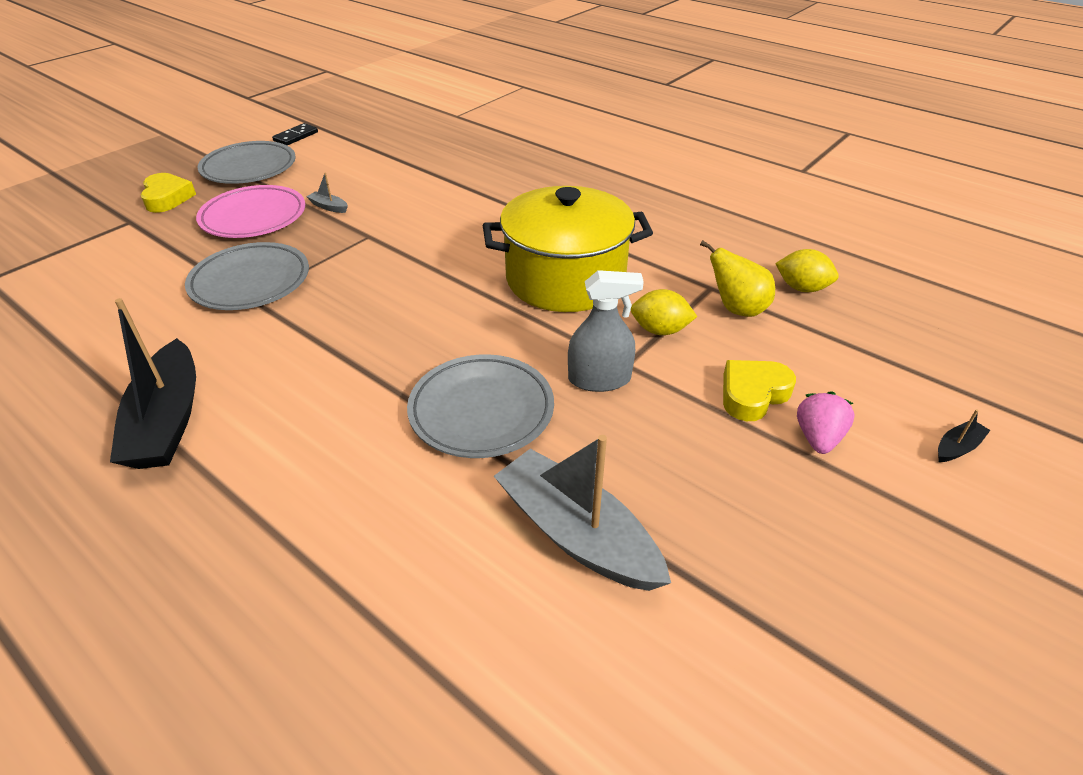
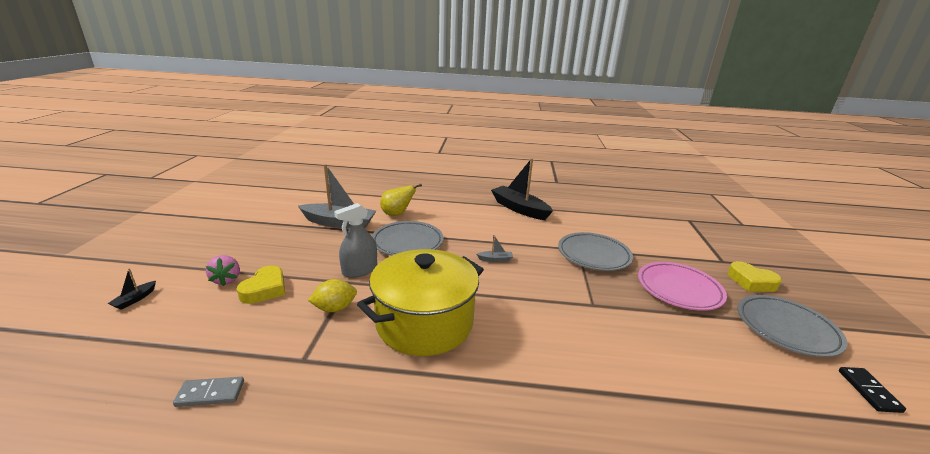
camera: 145 degrees right, 15 degrees down
(329, 207) = (660, 317): grey boat -> grey boat (495, 259)
(737, 309) = (277, 346): yellow pear -> yellow pear (397, 214)
(802, 288) = (210, 394): yellow lemon -> grey domino

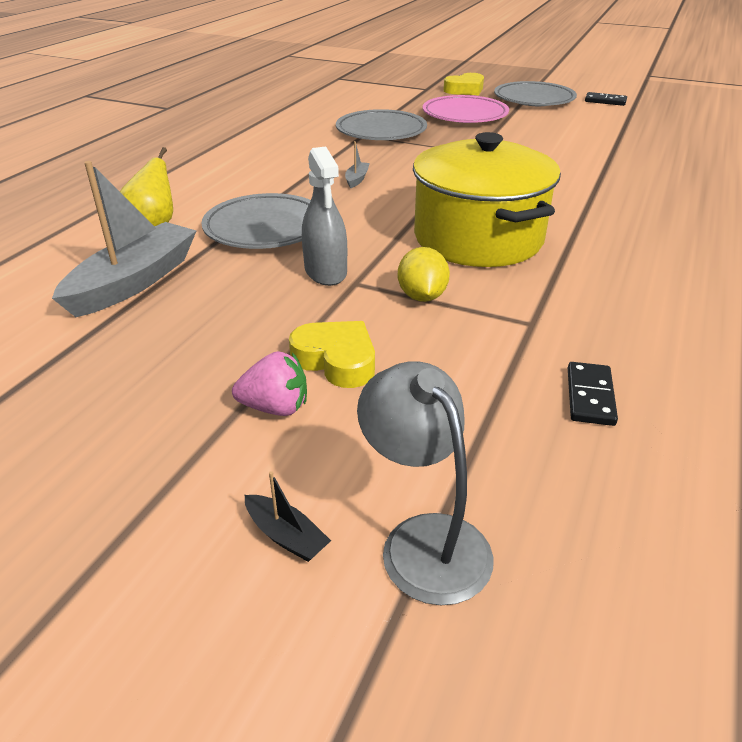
camera: 70 degrees left, 10 degrees up
(112, 337) = (424, 539): none -> grey lamp
(210, 394) = (590, 396): grey domino -> black domino
(519, 209) = (228, 143): black boat -> none

